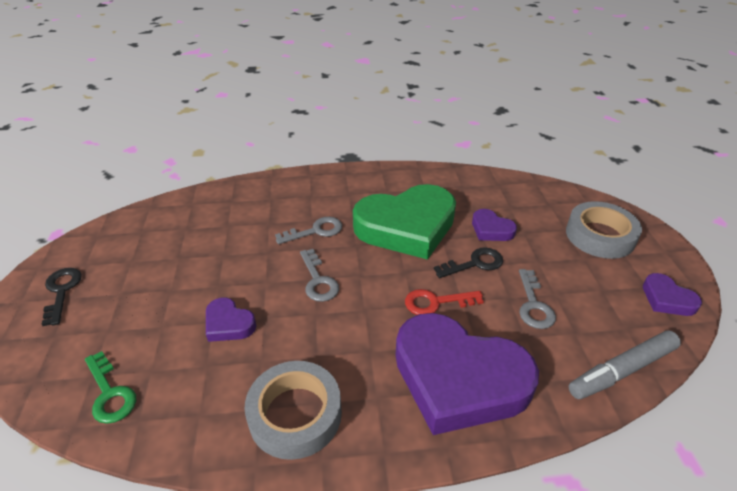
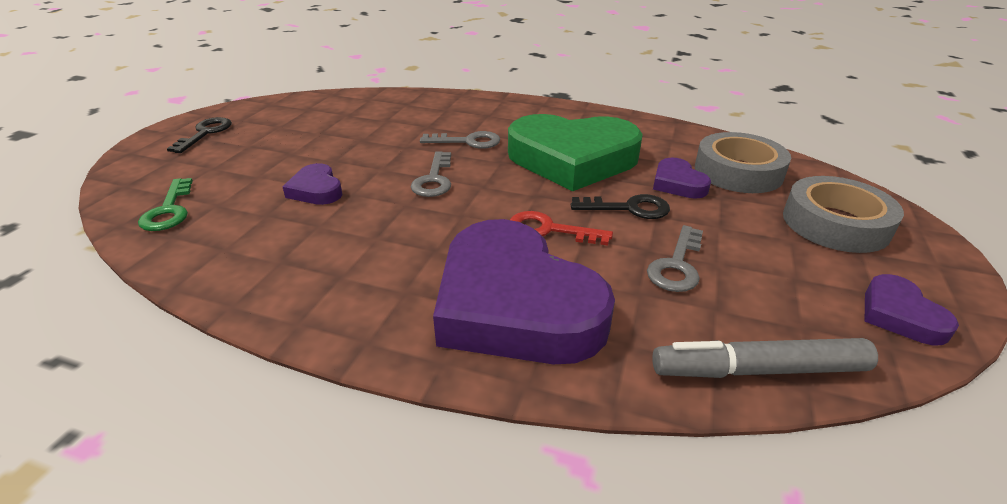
camera: 25 degrees right, 5 degrees down
(295, 414) = (308, 277): grey tape -> grey tape (738, 171)

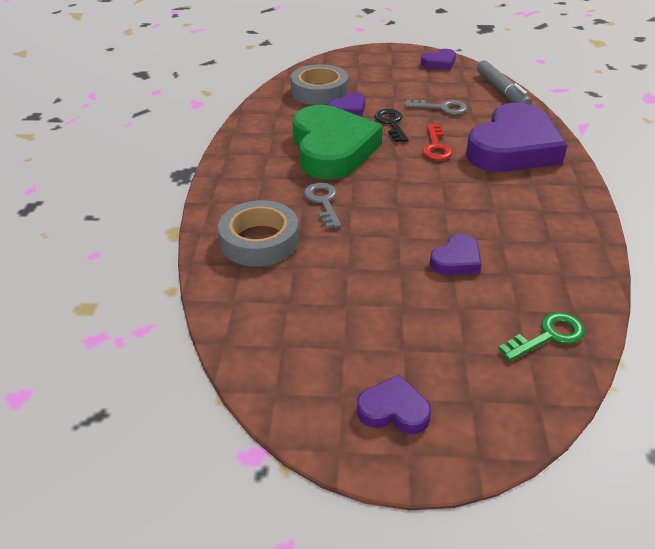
camera: 105 degrees left, 5 degrees up
(205, 133) = (393, 410): black key -> purple heart
(434, 179) = (401, 204): grey key -> none
(835, 223) = (368, 69): grey tape -> grey tape (259, 241)

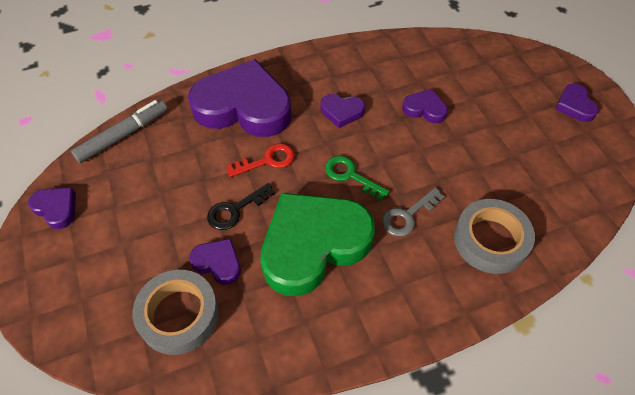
camera: 115 degrees left, 15 degrees up
(441, 108) = (182, 176): grey key -> none
(479, 201) = (342, 112): none -> purple heart
(548, 336) = (464, 55): green key -> green key (350, 176)

